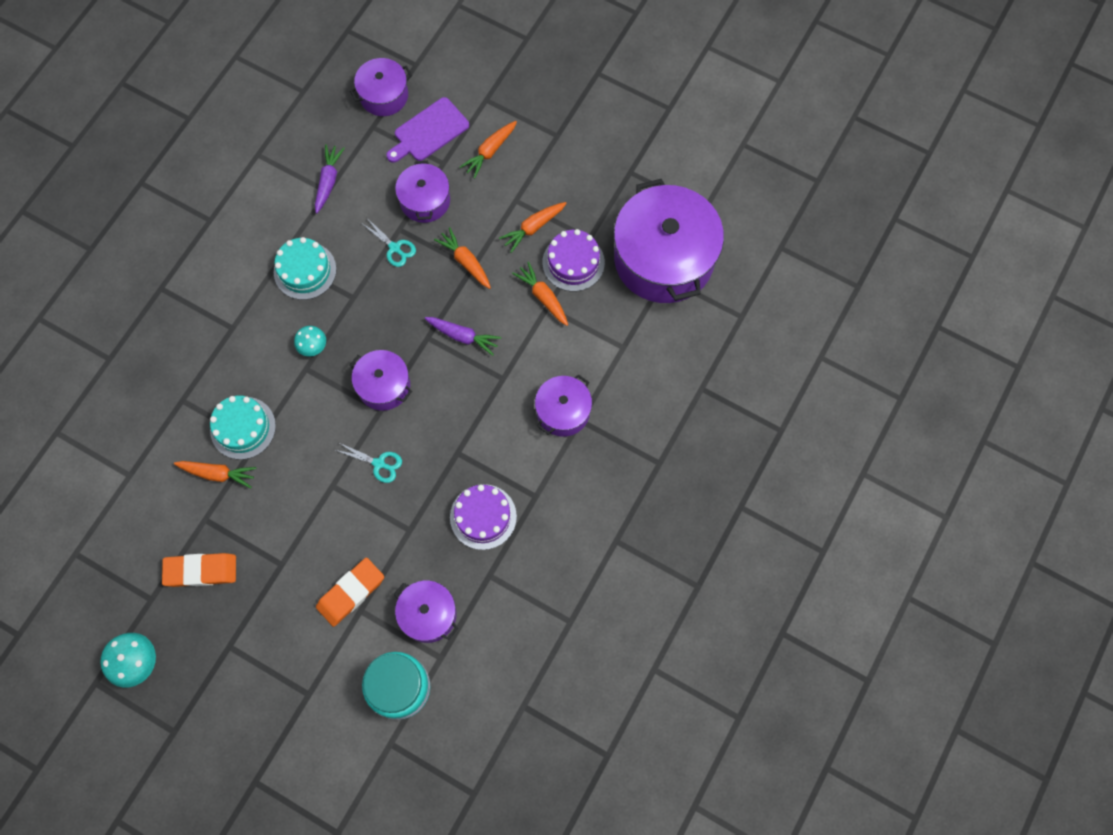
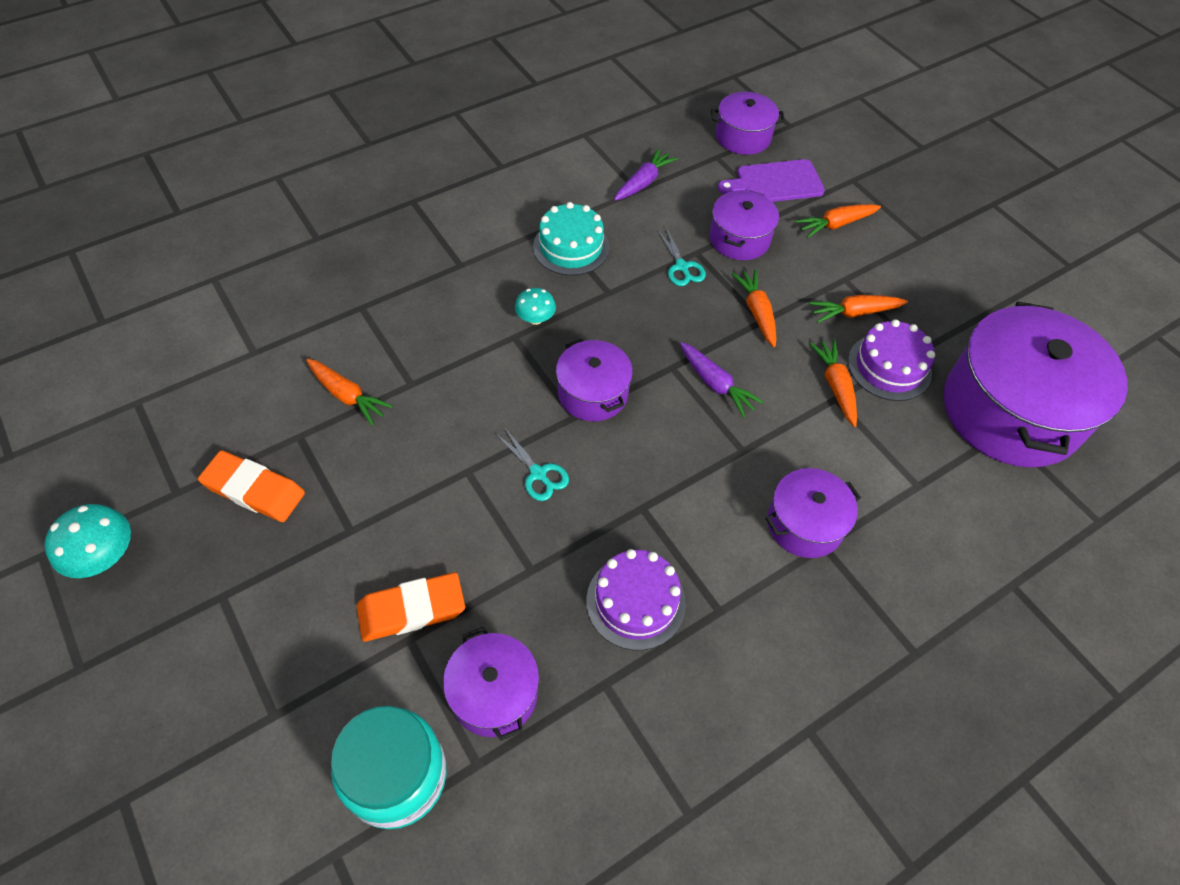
camera: 25 degrees right, 15 degrees down
(243, 428) = (407, 363): turquoise cake -> none

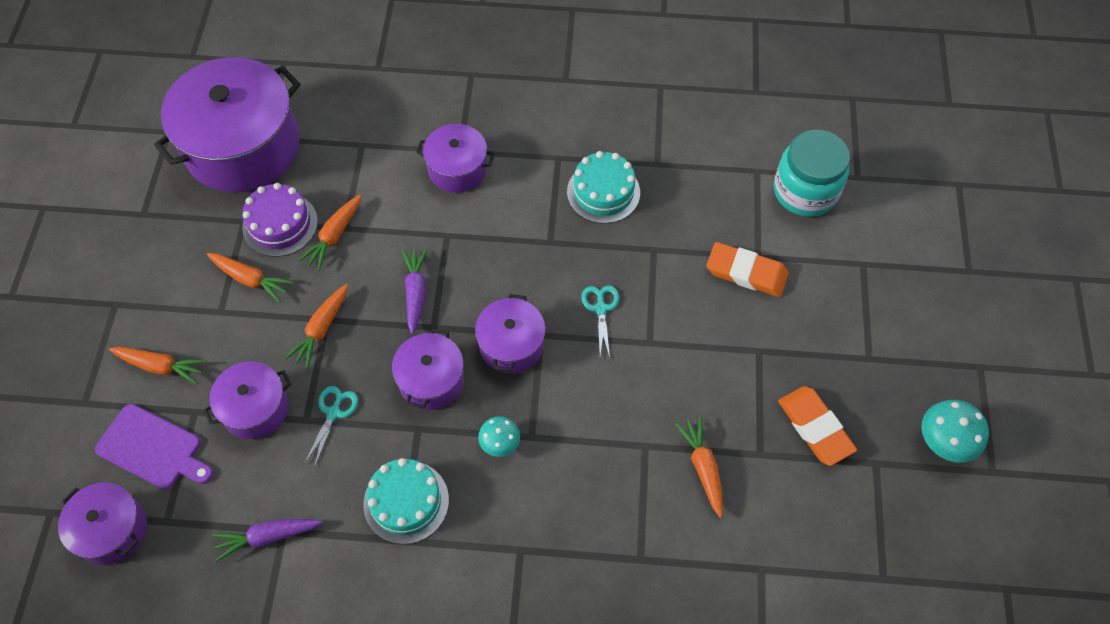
camera: 140 degrees left, 5 degrees up
(494, 693) = (724, 197): purple pot -> purple pot (431, 380)
(635, 602) = (603, 192): purple cake -> turquoise cake

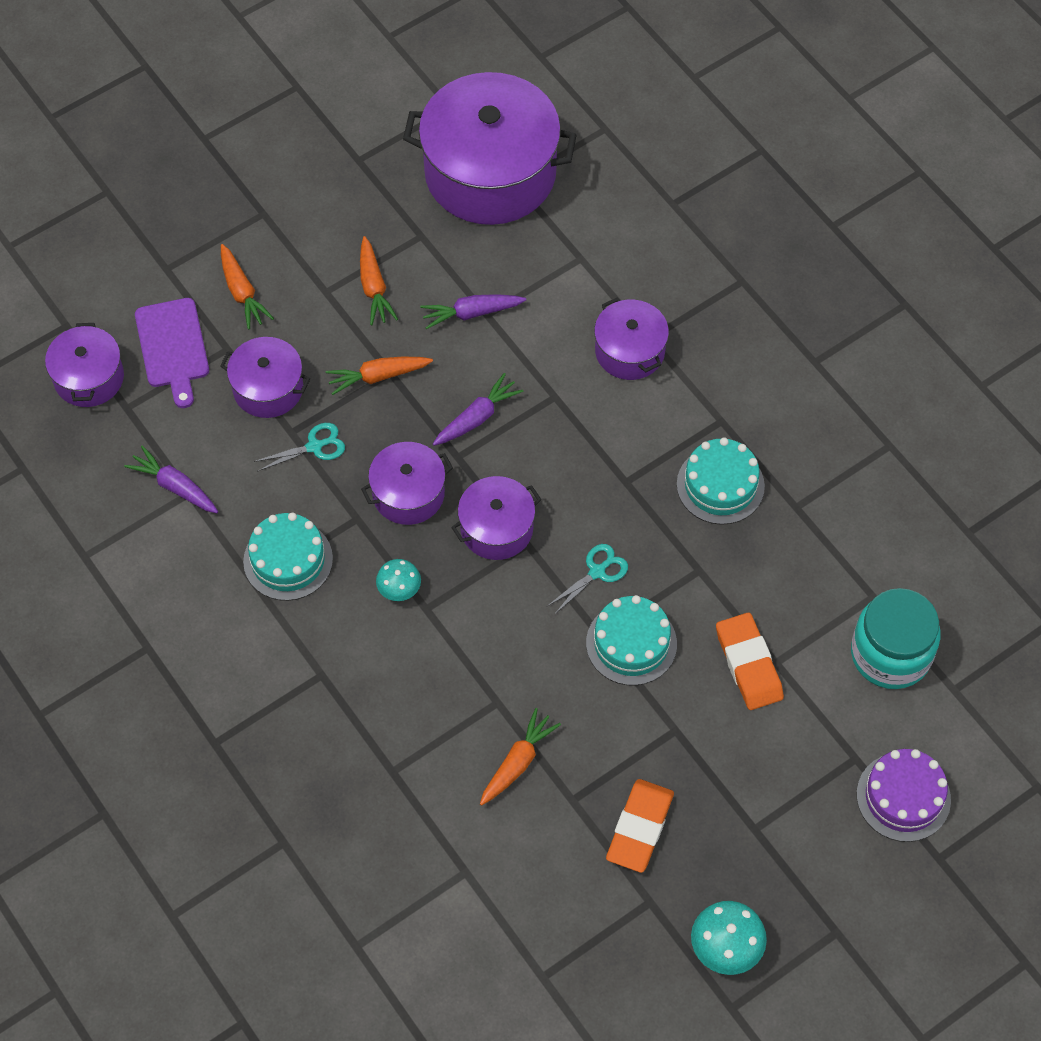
camera: 50 degrees right, 0 degrees up
(280, 224) = (444, 264): purple cake -> purple cake (903, 797)
(334, 236) = (471, 313): orange carrot -> purple carrot
(672, 328) = (631, 643): none -> turquoise cake

